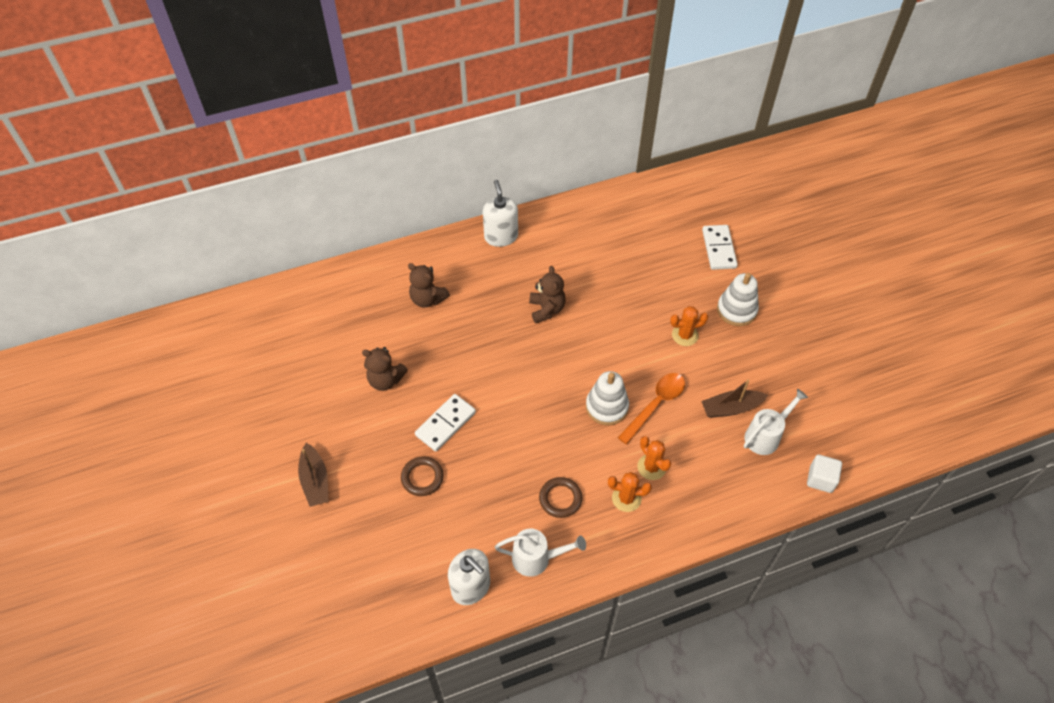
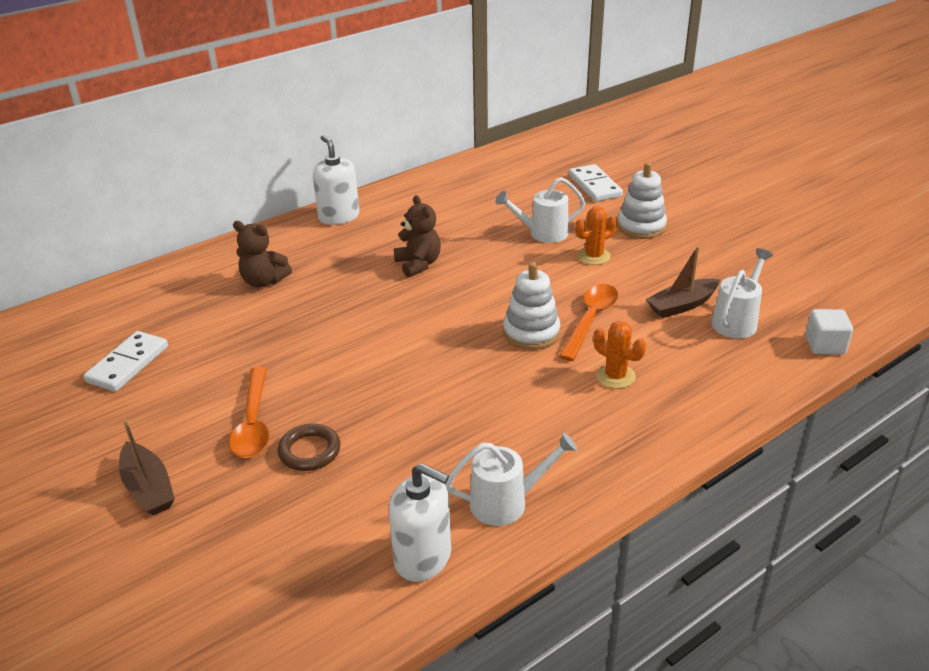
camera: 15 degrees left, 20 degrees down
(385, 380) = (228, 364): brown teddy bear -> none
(391, 442) = (253, 423): none -> orange spoon
(445, 424) = (325, 390): white domino -> white domino (128, 364)
(560, 499) = (511, 432): brown ring -> none
(626, 498) = (599, 413): orange cactus -> none
(654, 298) = (542, 233): none -> white watering can

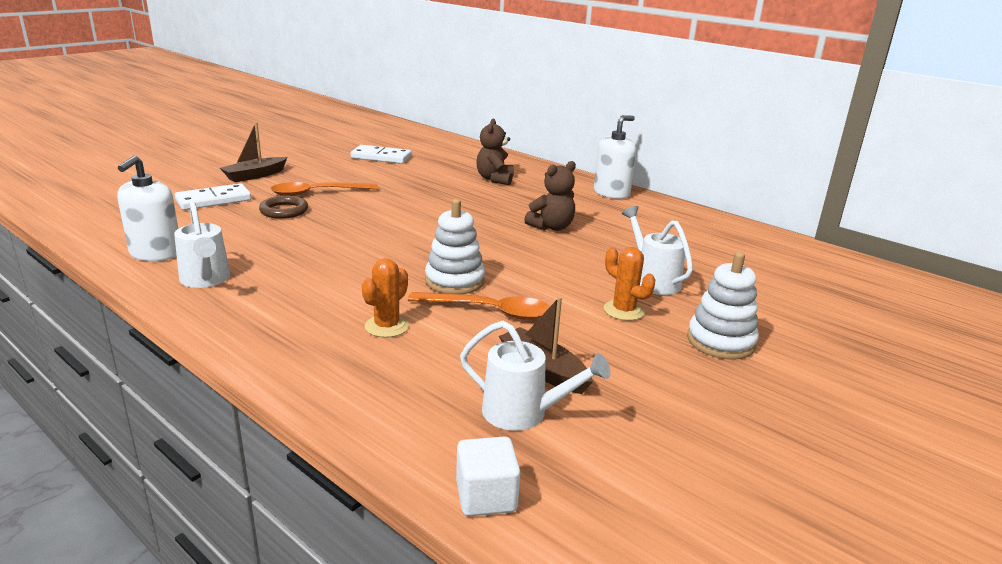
camera: 75 degrees right, 10 degrees down
(595, 186) = (800, 309): white domino -> white domino (214, 200)

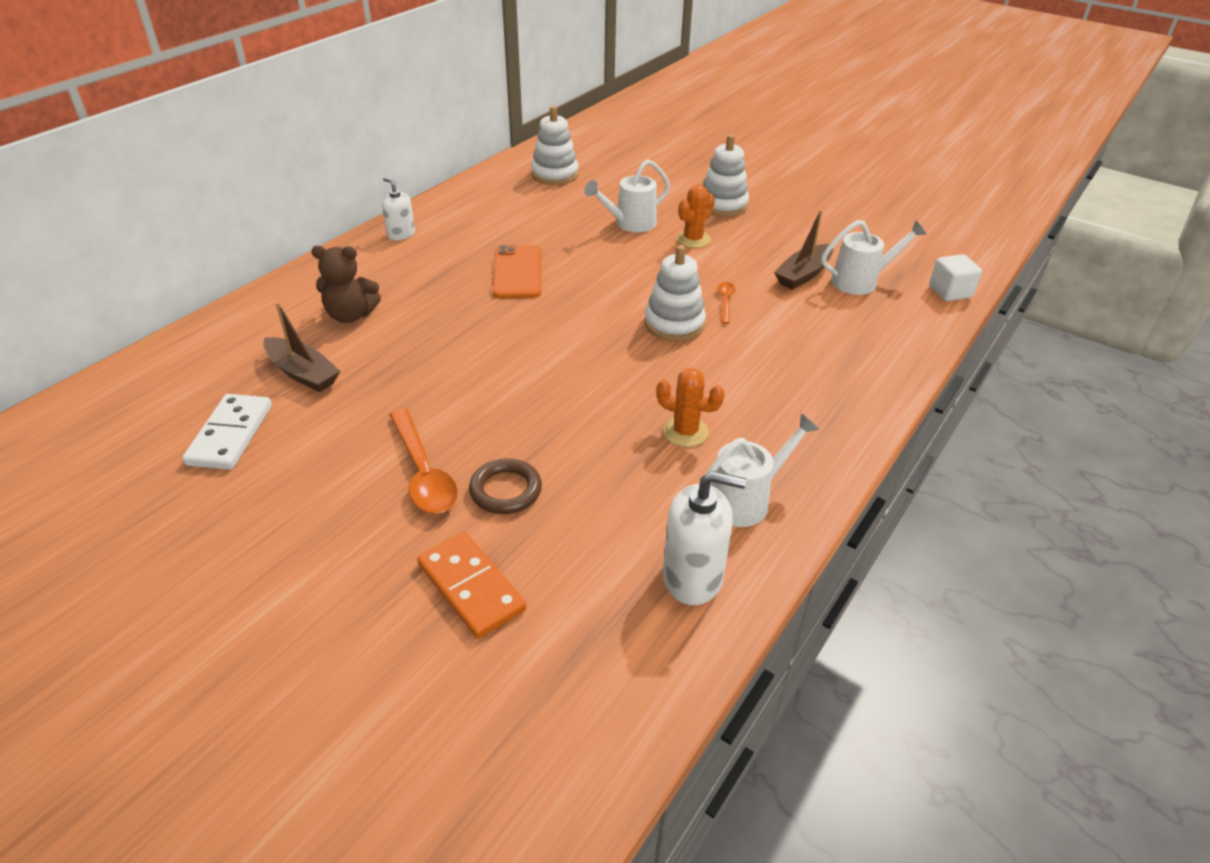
camera: 95 degrees left, 15 degrees up
(214, 200) = (471, 587): white domino -> orange domino
(255, 175) = (334, 573): brown boat -> brown boat (303, 373)
(387, 326) = (780, 353): orange cactus -> orange cactus (685, 432)
(489, 311) = (725, 302): orange spoon -> orange spoon, size x0.52
(524, 413) = (861, 281): white watering can -> white watering can turned 60 degrees clockwise
(551, 227) = (517, 272): brown teddy bear -> orange phone
(611, 193) = (401, 234): white soap dispenser -> white soap dispenser, size x0.62
(755, 253) = (555, 175): none -> white stacking toy

